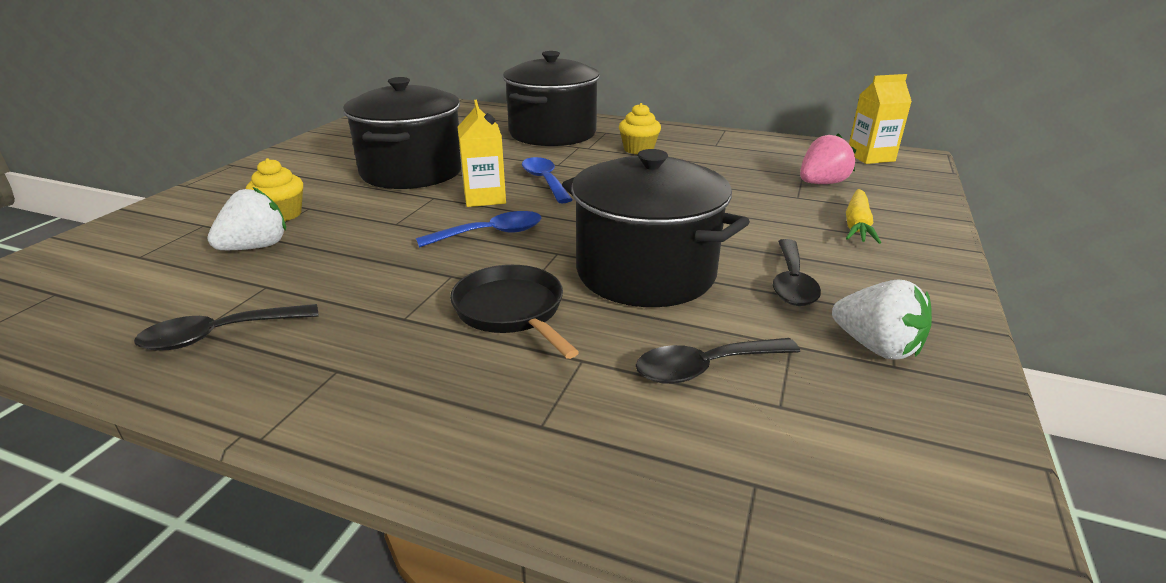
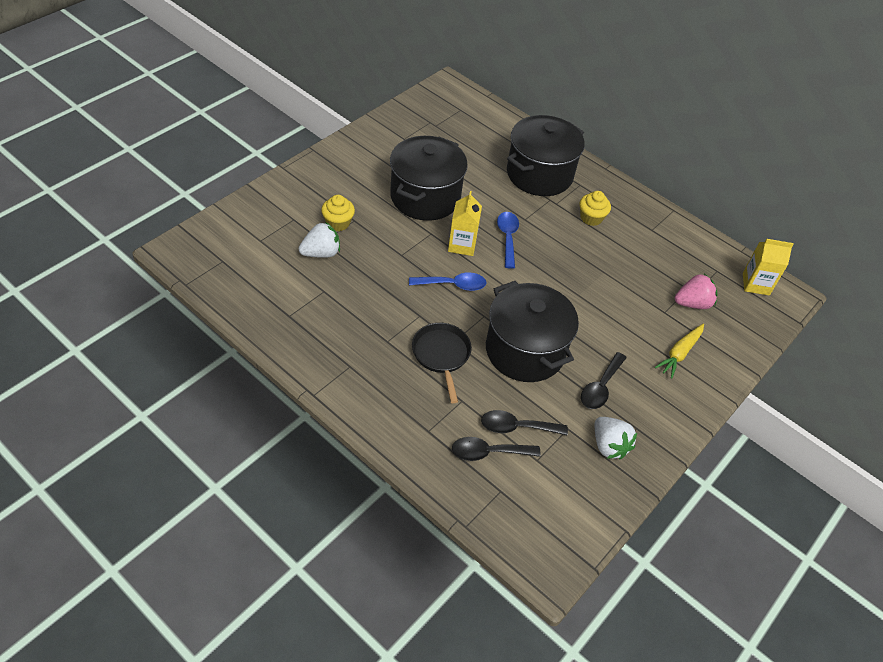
camera: 15 degrees right, 20 degrees up
(219, 335) = (300, 323): black spoon -> black spoon (488, 452)

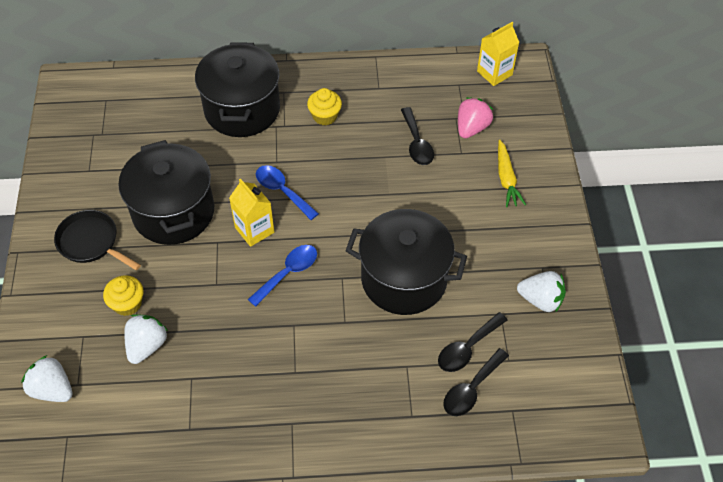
camera: 40 degrees left, 5 degrees up
(245, 231) = (52, 389): none -> white strawberry
(441, 355) = (349, 343): black pan -> black pan (91, 242)
(600, 387) = (486, 258): black spoon -> black spoon (416, 143)

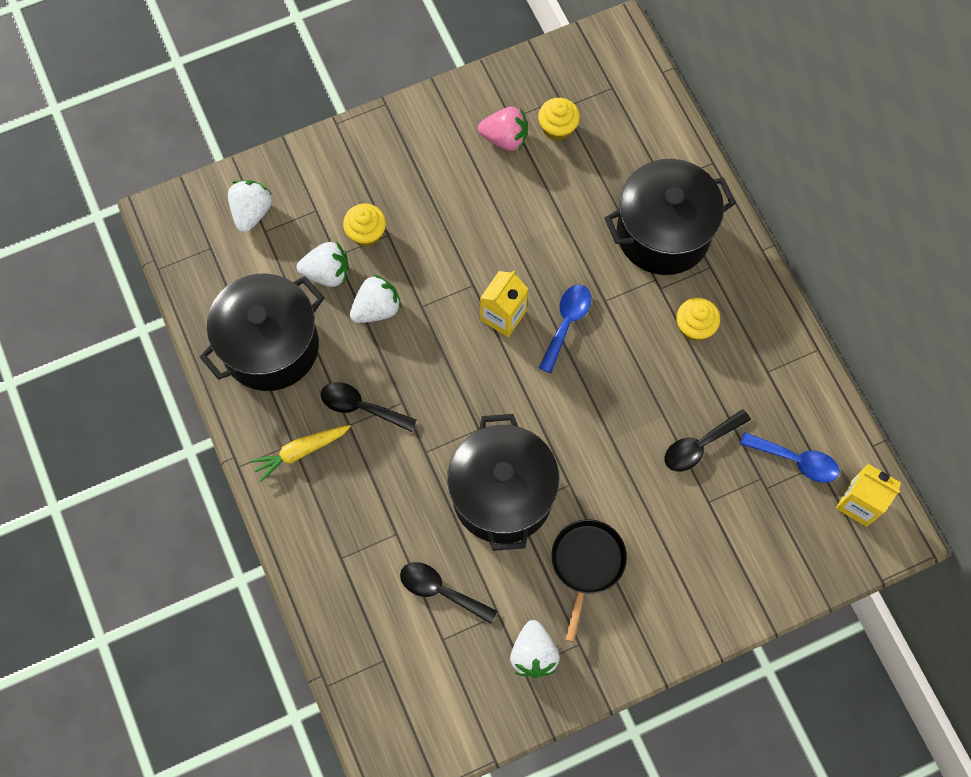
camera: 70 degrees right, 15 degrees up
(91, 242) = (423, 165): black pan -> black pan (586, 564)
(117, 143) = (557, 128): none -> yellow cupcake
(173, 212) = (492, 225): black pot -> black pot (270, 346)
(200, 318) = (376, 308): none -> white strawberry
(288, 273) = (462, 372): blue spoon -> blue spoon (796, 460)
(471, 128) = (753, 502): pink strawberry -> pink strawberry (505, 138)
(471, 389) = (393, 610): black spoon -> black spoon (361, 407)
(506, 178) = (692, 567): yellow carrot -> yellow carrot (301, 451)

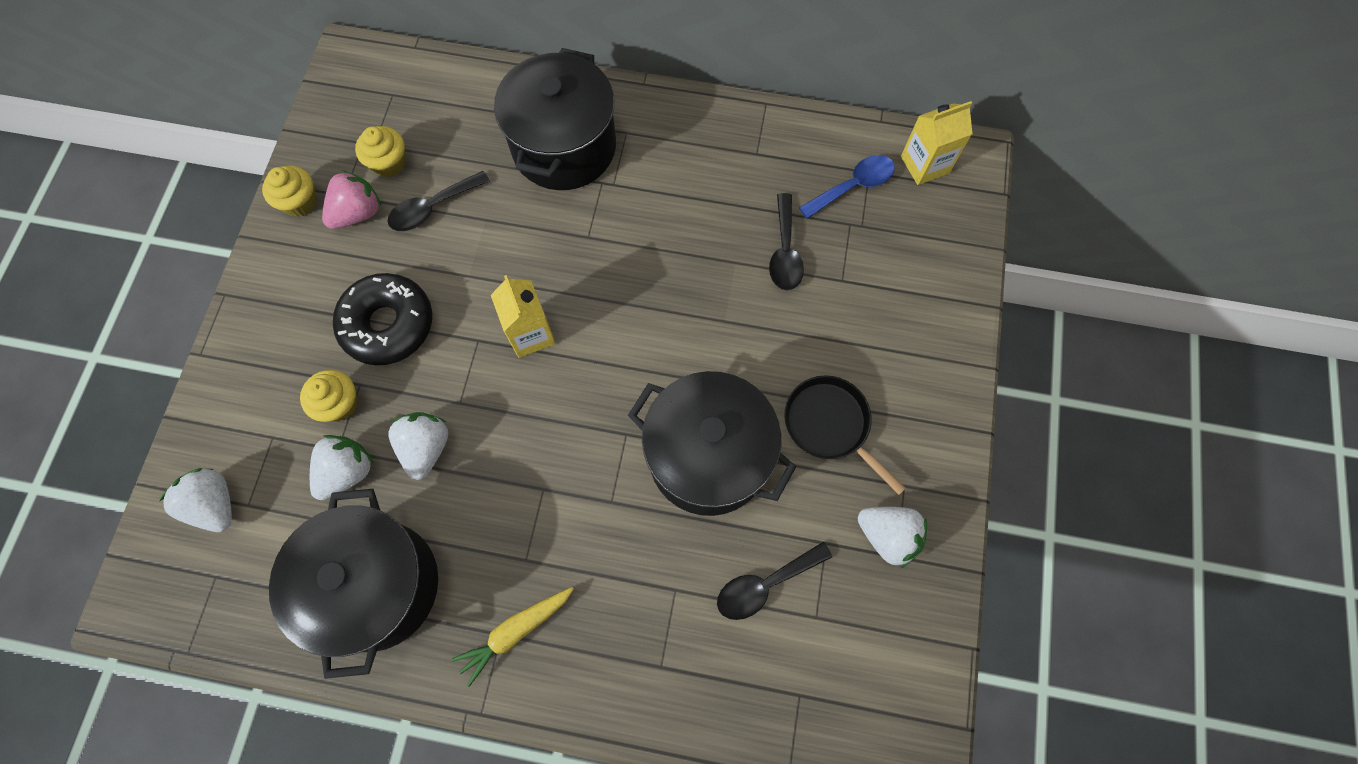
camera: 55 degrees left, 0 degrees up
(301, 451) = (516, 631): yellow carrot -> yellow carrot turned 45 degrees clockwise
(361, 407) = (516, 534): black spoon -> black spoon (433, 207)
(441, 220) = (388, 324): none -> black donut
(566, 323) = (583, 283): blue spoon -> none
(694, 327) = (671, 181): yellow cupcake -> yellow cupcake (300, 202)

